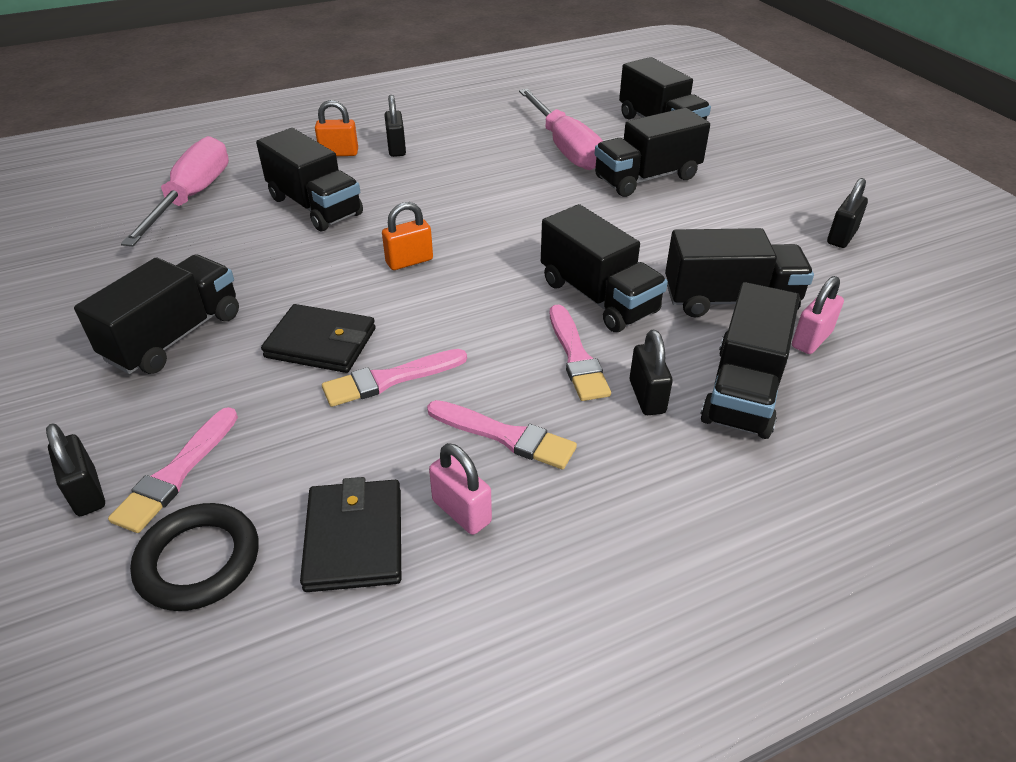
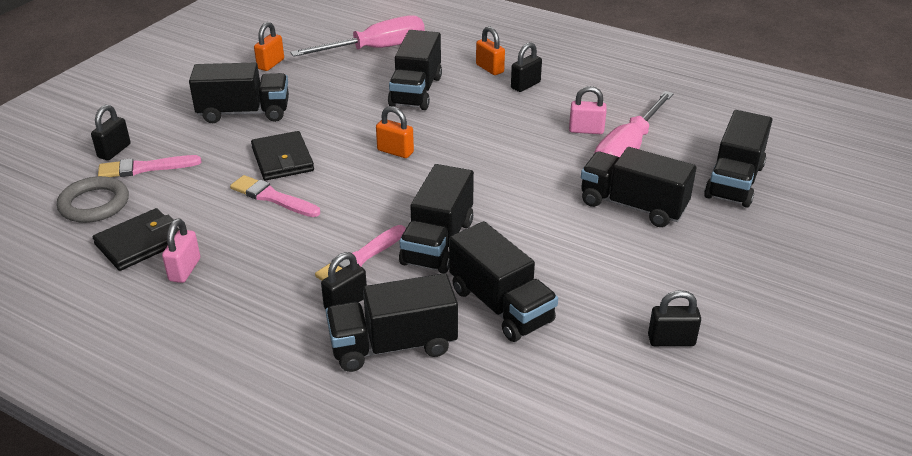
camera: 55 degrees right, 5 degrees down
(97, 277) = (270, 64): none -> orange padlock
(198, 561) = (94, 204): black ring -> grey ring
(505, 436) = (258, 260): pink brush -> none
(811, 339) = (490, 363): pink padlock -> pink padlock (586, 130)

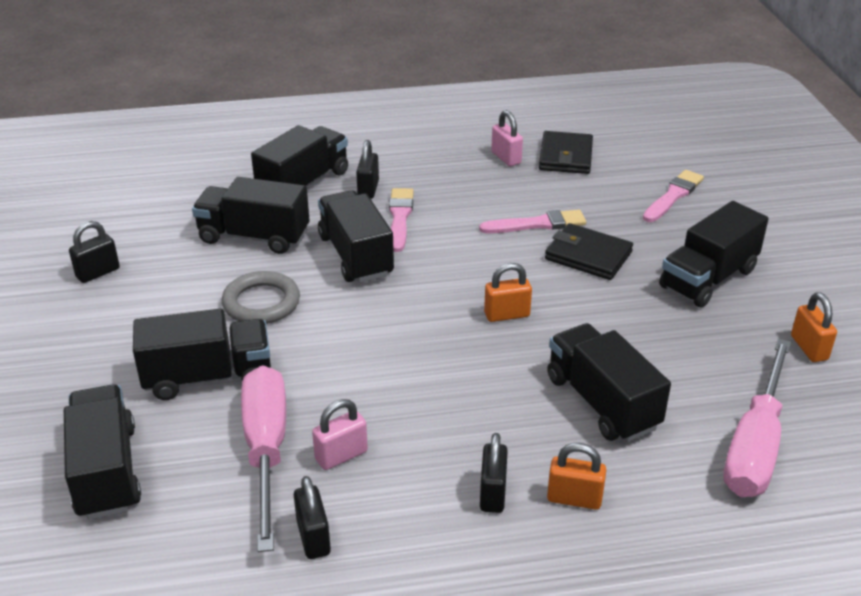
camera: 140 degrees right, 0 degrees up
(94, 204) = (647, 160): grey ring -> grey ring (261, 303)
(114, 151) = (724, 195): black padlock -> black padlock (313, 537)

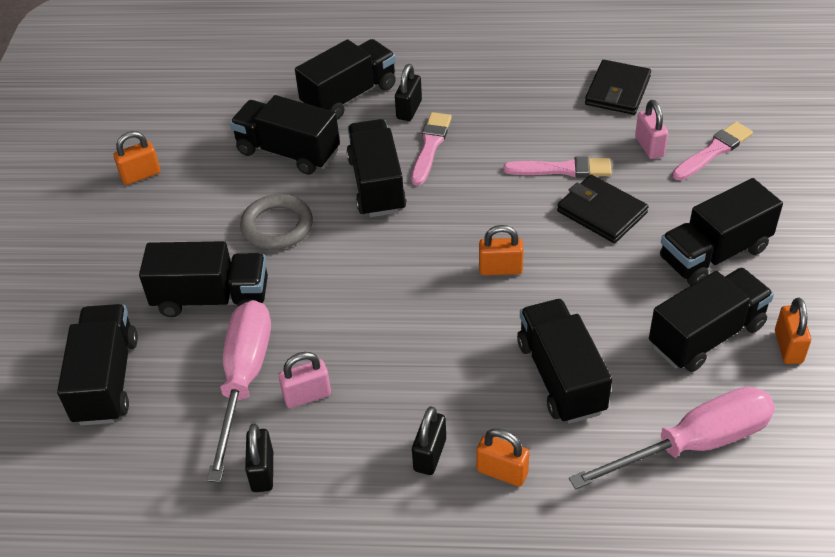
camera: 15 degrees right, 10 degrees up
(98, 273) = (141, 175): black padlock -> orange padlock
(506, 158) = (556, 86): pink padlock -> pink padlock (649, 147)
(729, 348) = (706, 336): none -> black truck
(755, 445) = (693, 444): pink screwdriver -> pink screwdriver turned 150 degrees counterclockwise

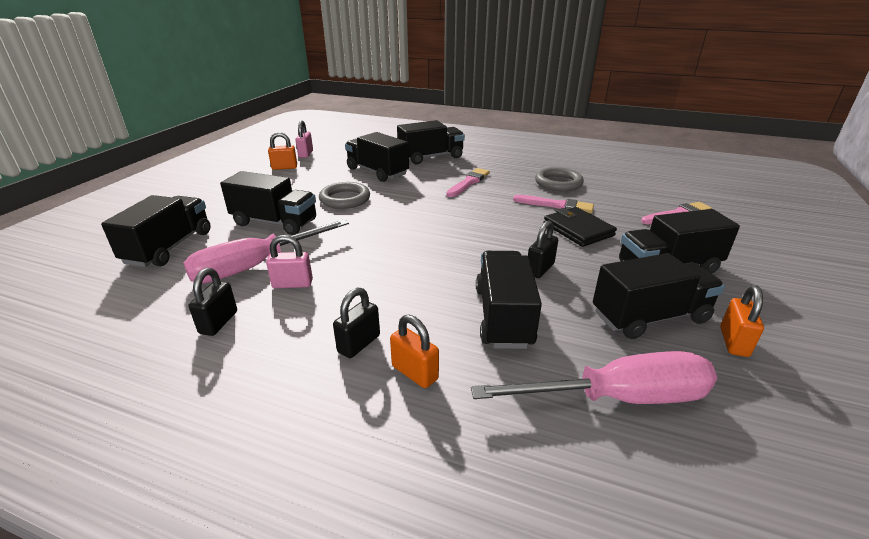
camera: 15 degrees right, 15 degrees down
(244, 380) = (256, 266): pink screwdriver -> pink screwdriver turned 150 degrees counterclockwise
(377, 185) = (422, 192): black truck -> none
(409, 110) = (464, 167): black padlock -> black padlock (540, 269)
(500, 269) = (485, 244): orange padlock -> none
(551, 118) = (558, 183): none -> grey ring
(617, 91) = (610, 178): black wallet -> none
(649, 147) = (626, 205): pink padlock -> pink padlock (306, 154)

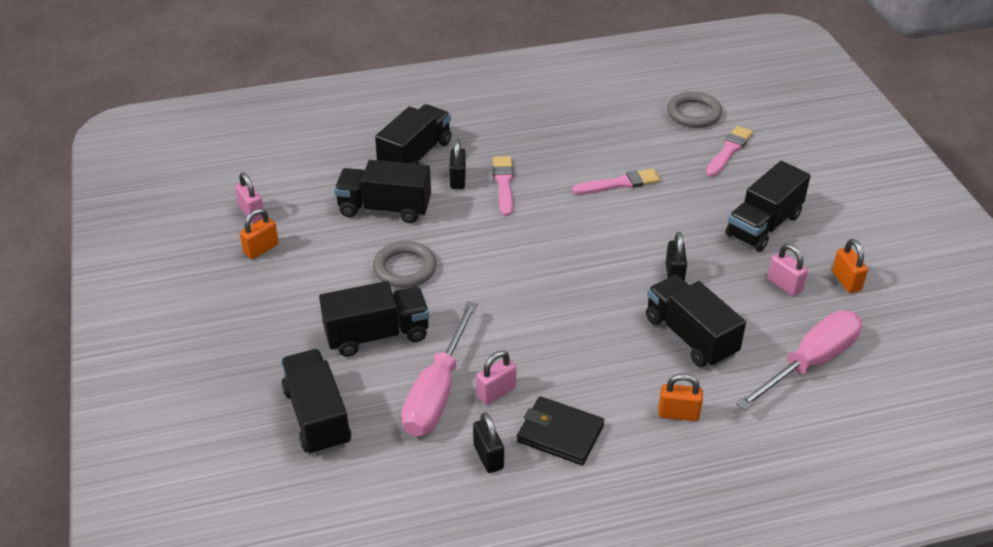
camera: 35 degrees left, 10 degrees up
(359, 344) = (616, 414): black padlock -> black padlock (458, 180)
(558, 183) = (592, 146): grey ring -> grey ring (694, 113)
(578, 229) = (665, 210): black wallet -> black wallet (560, 434)
(650, 317) = (784, 285): black truck -> pink padlock

